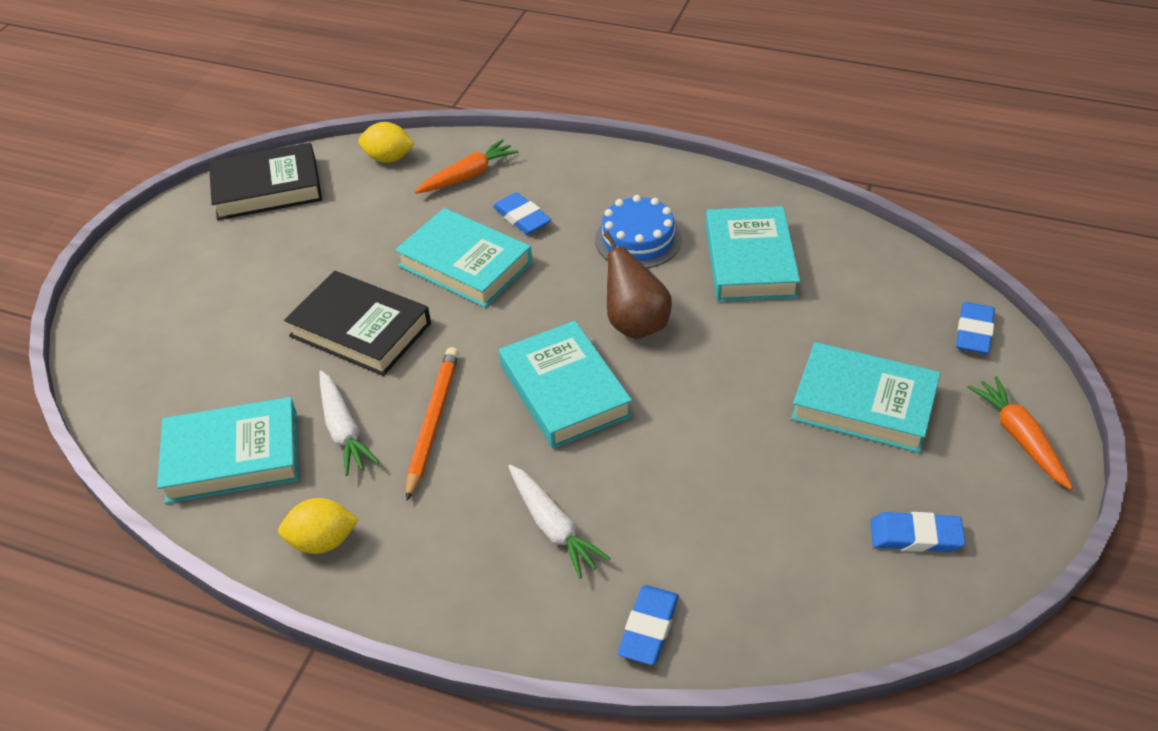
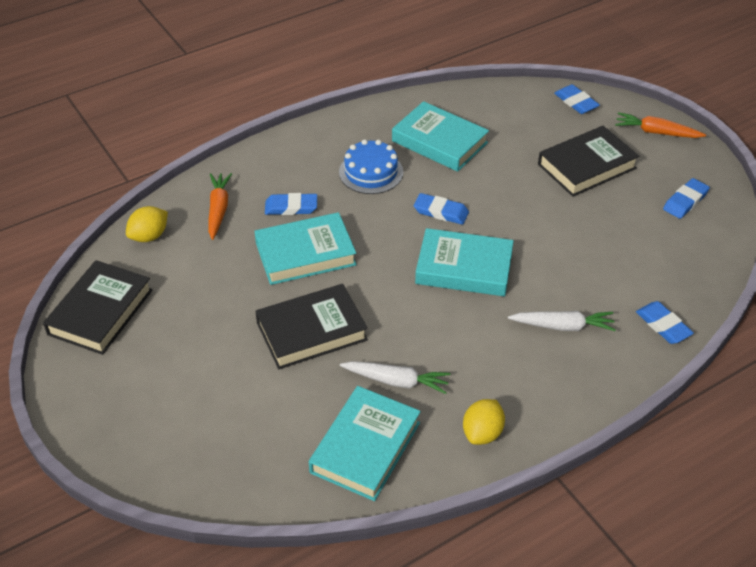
camera: 55 degrees left, 0 degrees up
(433, 422) = (432, 336): orange pencil -> none
(635, 324) = (441, 212): brown pear -> blue eraser
(863, 404) = (587, 166): turquoise book -> black book

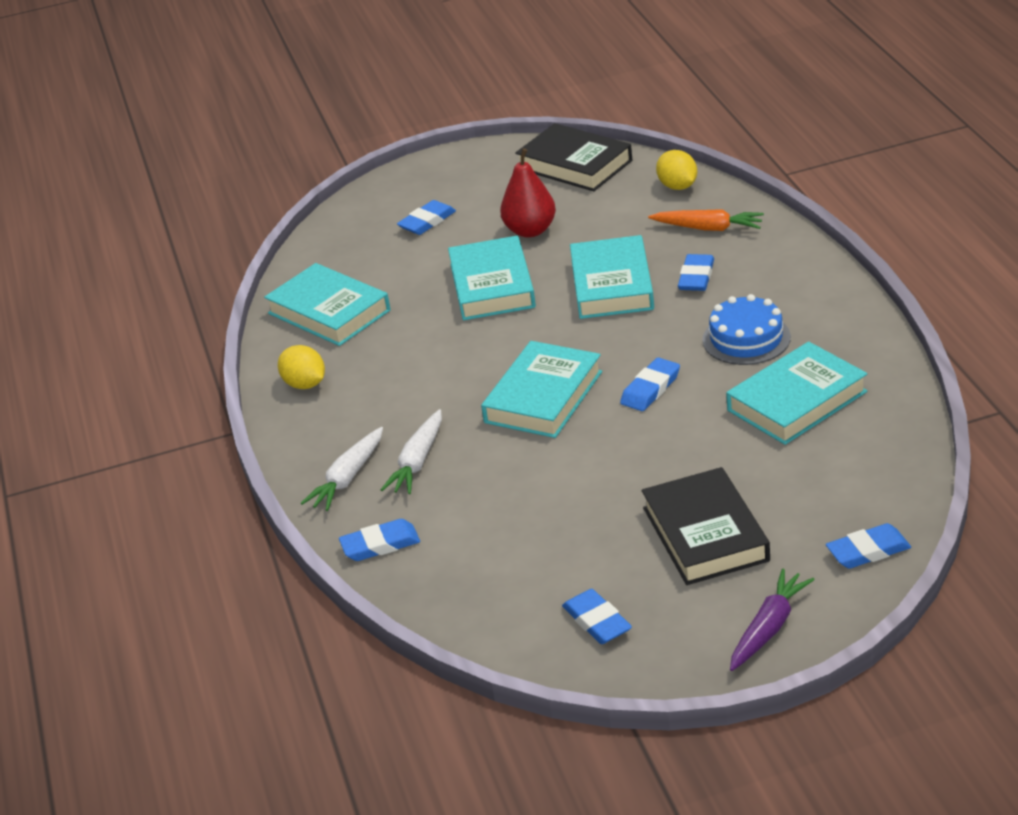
camera: 110 degrees right, 10 degrees down
(199, 407) = (427, 221): none -> blue eraser
(219, 322) = (530, 230): none -> red pear
(311, 331) = (492, 286): black book -> turquoise book
(396, 381) = (399, 335): white carrot -> white carrot (348, 477)
(657, 132) = (768, 628): orange carrot -> purple carrot

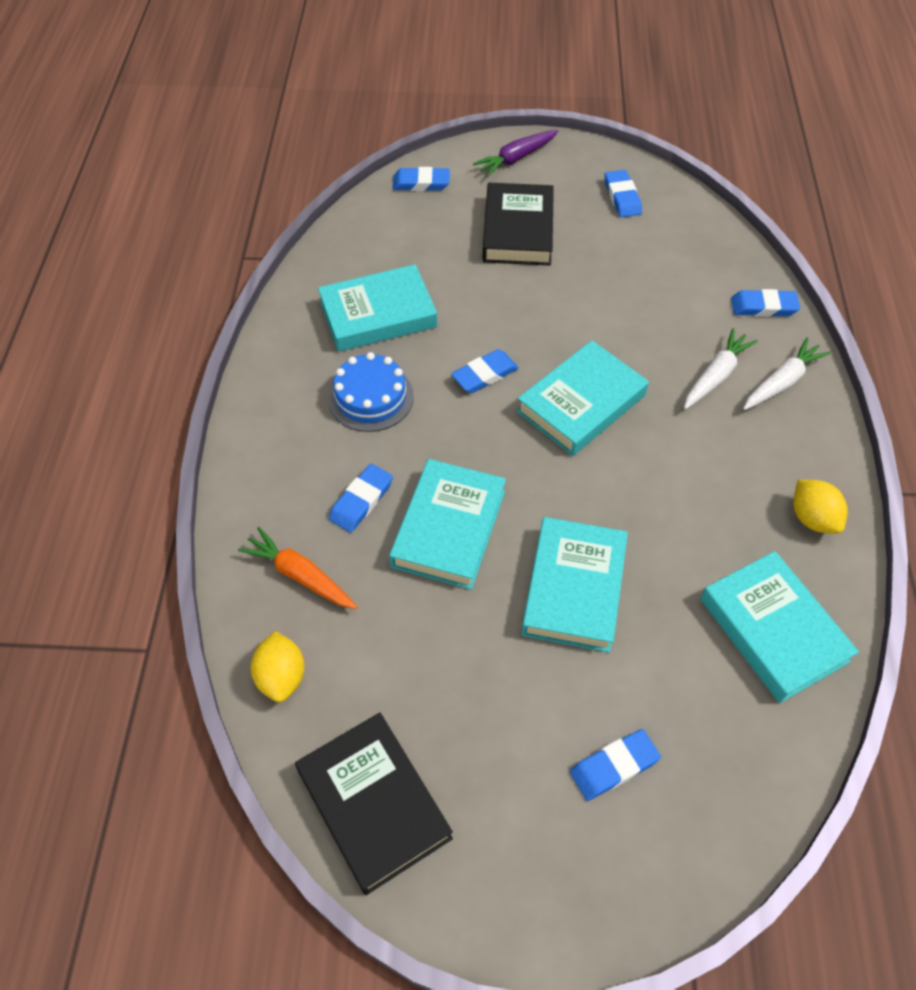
camera: 165 degrees left, 20 degrees up
(530, 230) = (493, 675): red pear -> none

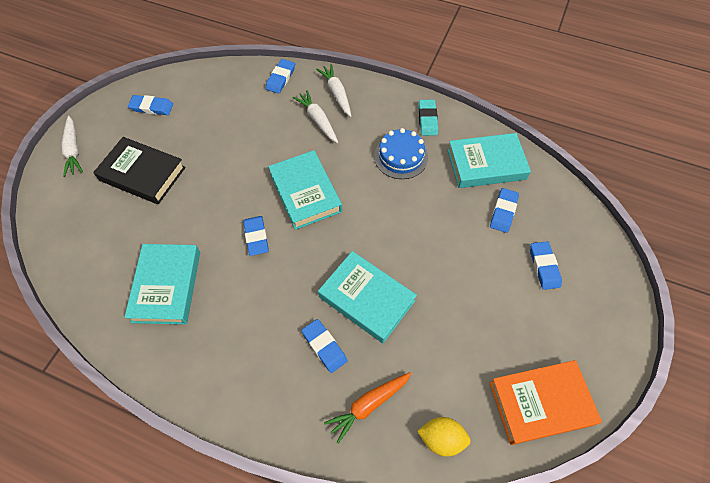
camera: 70 degrees left, 5 degrees up
(371, 397) = (240, 314): blue cake -> blue cake (401, 157)
(374, 804) = (540, 403): black book -> orange book
(421, 183) = (54, 216): blue eraser -> blue eraser (503, 212)
(516, 158) = (73, 150): purple carrot -> white carrot
(574, 588) = (432, 245): turquoise book -> none
(812, 518) = (427, 119): yellow lemon -> turquoise eraser

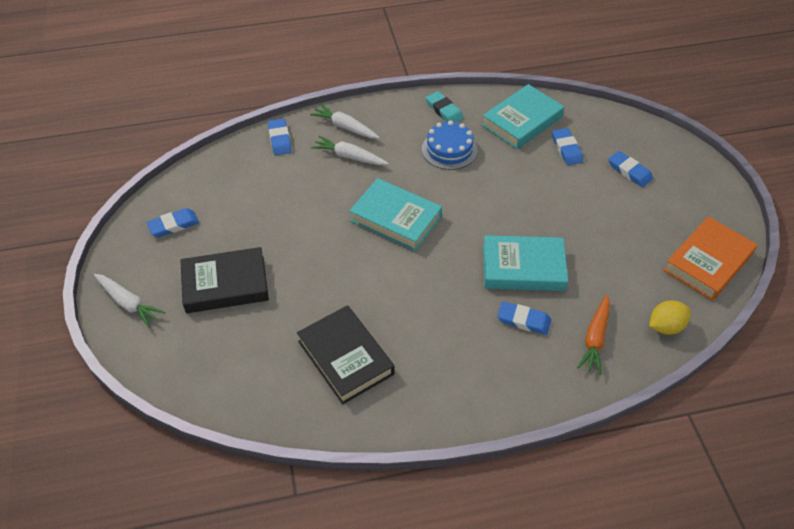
camera: 35 degrees left, 10 degrees down
(166, 286) = (345, 358): turquoise book -> black book
(256, 237) = (387, 275): blue eraser -> none

